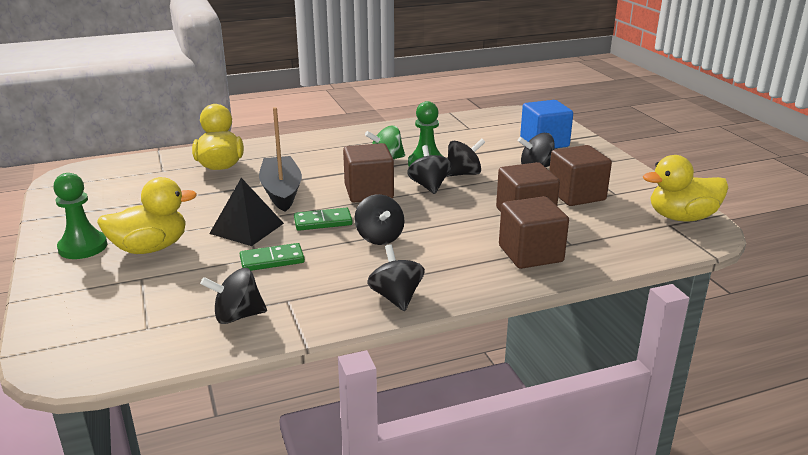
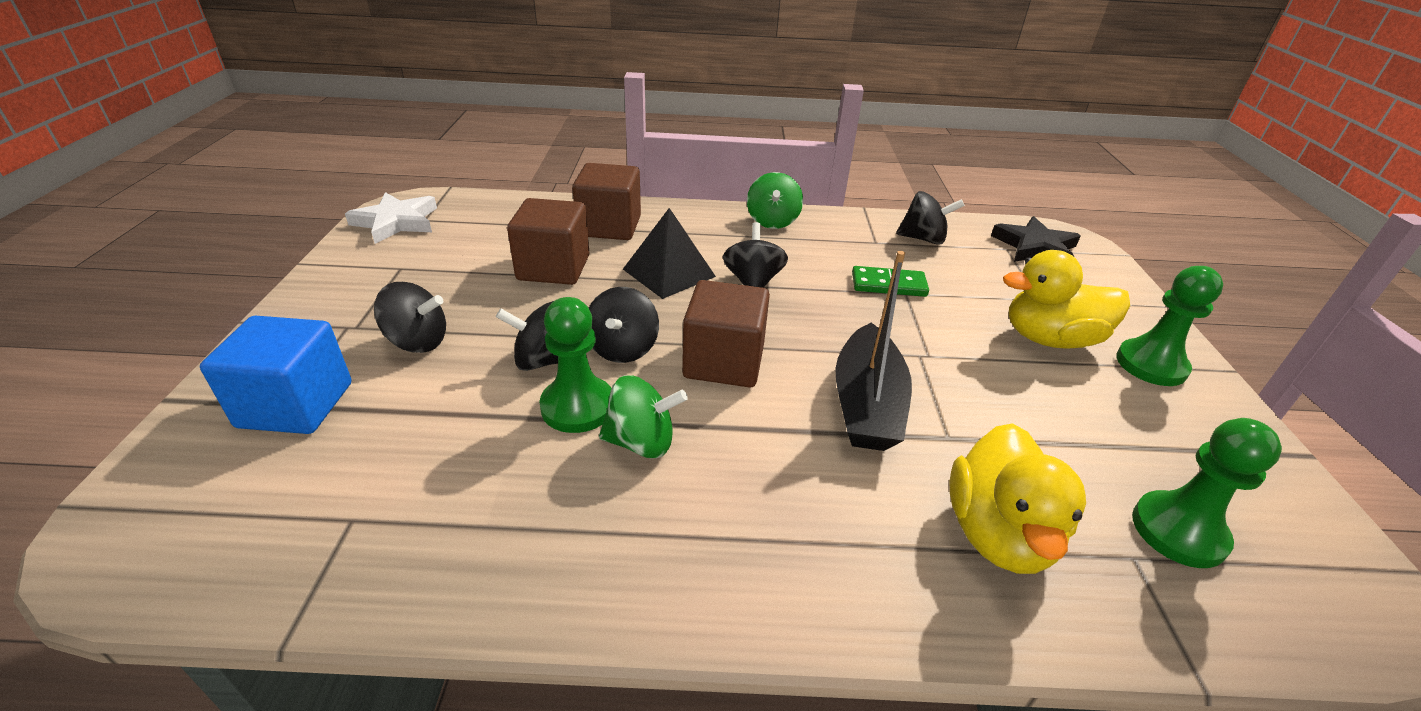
camera: 160 degrees left, 10 degrees up
(113, 337) = (1035, 247): none -> black star
(135, 180) = (1178, 531): none -> green pawn
(247, 228) = (922, 339): black pyramid -> black pyramid (669, 272)
(323, 222) = (814, 323): green domino -> none
(396, 297) = (772, 221): black spinning top -> green spinning top
(576, 195) = (449, 278): brown cube -> none
(681, 217) = (396, 222): yellow duck -> white star

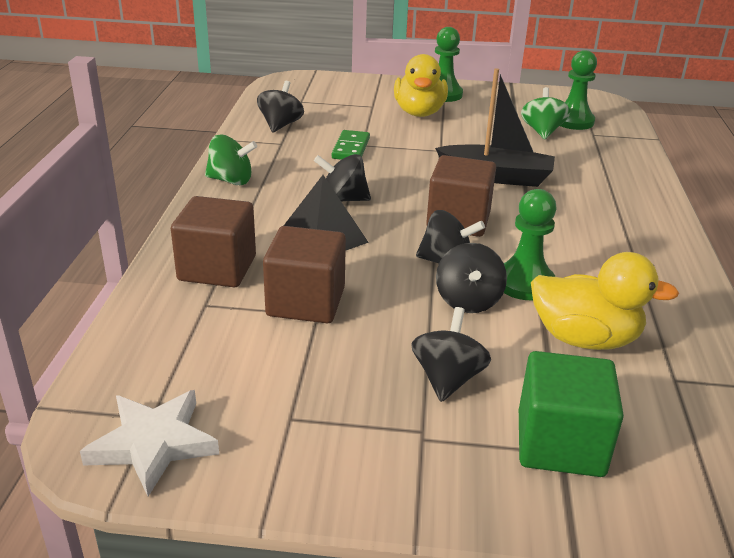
camera: 85 degrees left, 5 degrees down
(296, 405) = (560, 444): blue cube -> green cube
(641, 442) = (555, 257): green spinning top -> green spinning top (542, 132)
(998, 533) = (591, 160): yellow duck -> yellow duck (584, 339)
(1035, 247) = (301, 92): black star -> none

